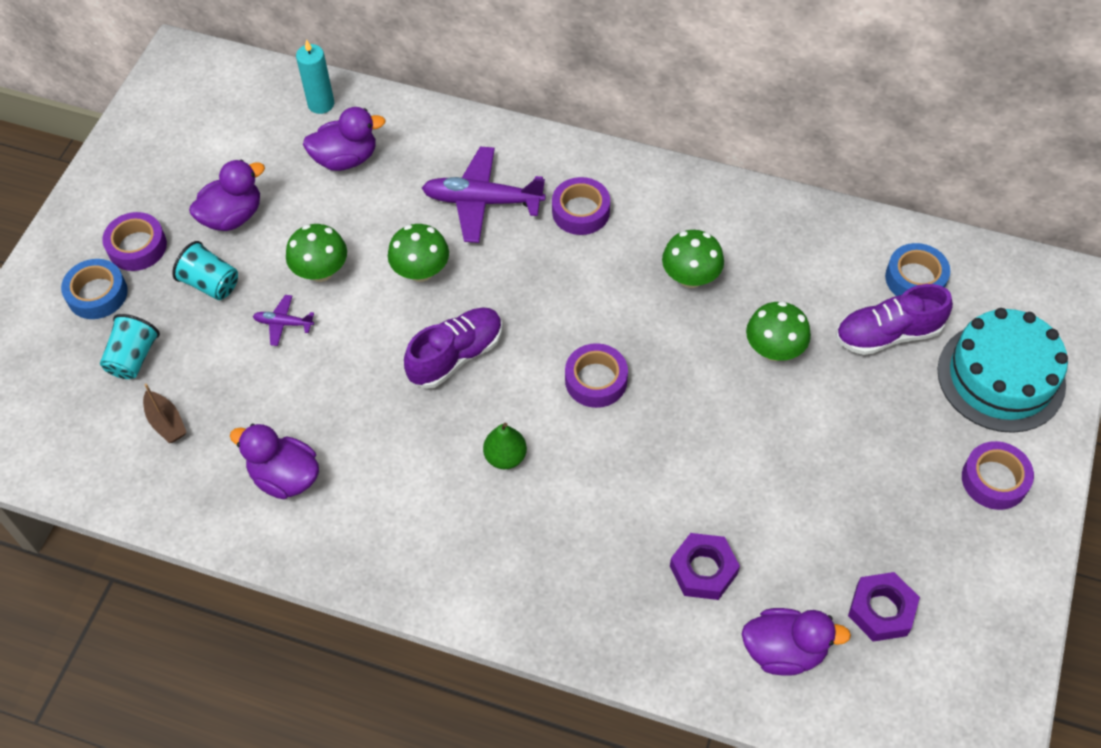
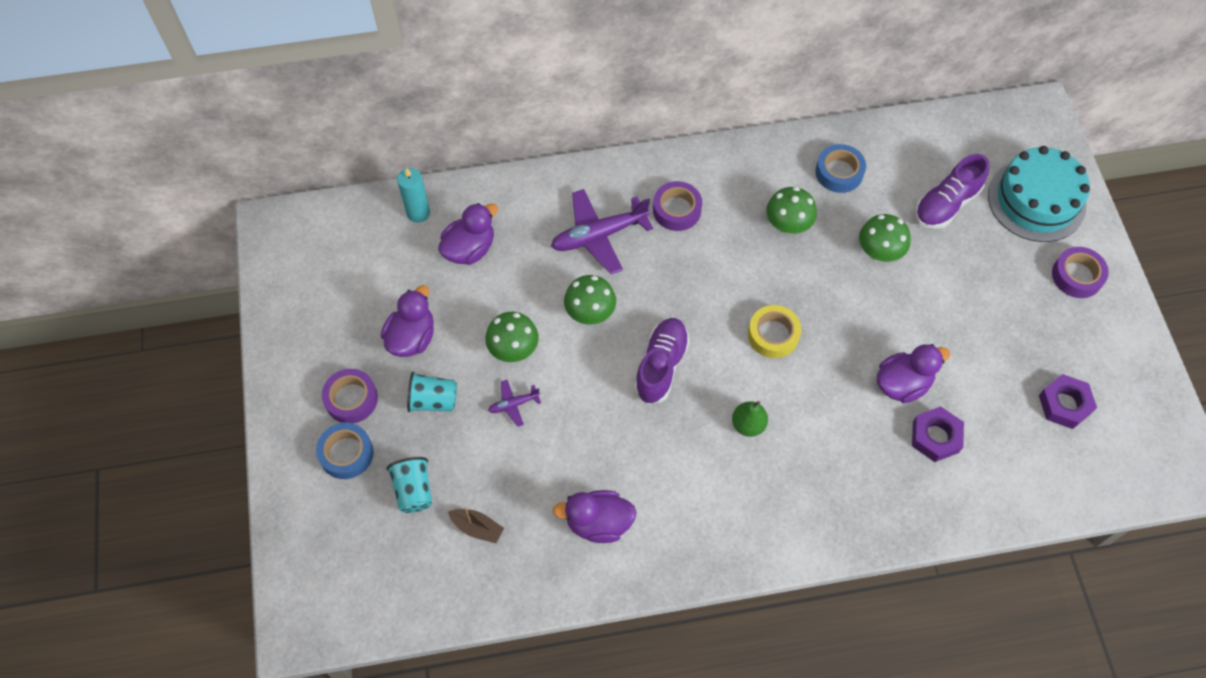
camera: 30 degrees left, 5 degrees up
(596, 380) = (773, 335): purple tape -> yellow tape
(784, 651) = (1022, 466): purple duck -> purple duck (902, 384)
(915, 278) = (938, 154): blue tape -> blue tape (839, 172)

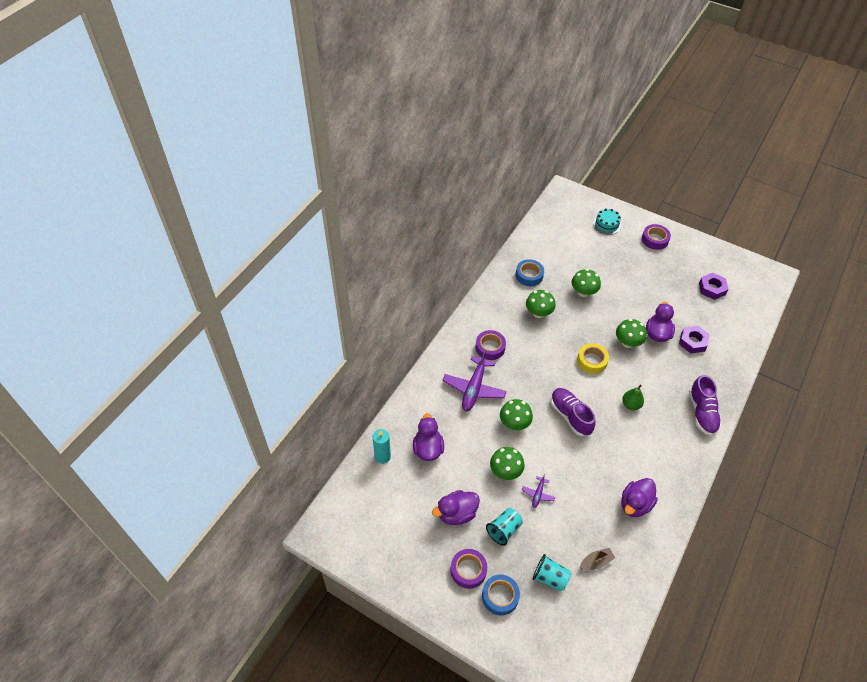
camera: 50 degrees left, 10 degrees down
(412, 337) = (456, 513): purple duck -> purple duck turned 90 degrees counterclockwise
(848, 357) = (627, 342): none -> green mushroom
(946, 204) = (581, 253): purple shoe -> purple shoe (702, 412)
(1036, 200) = (607, 224): turquoise cake -> turquoise cake, size x0.53

